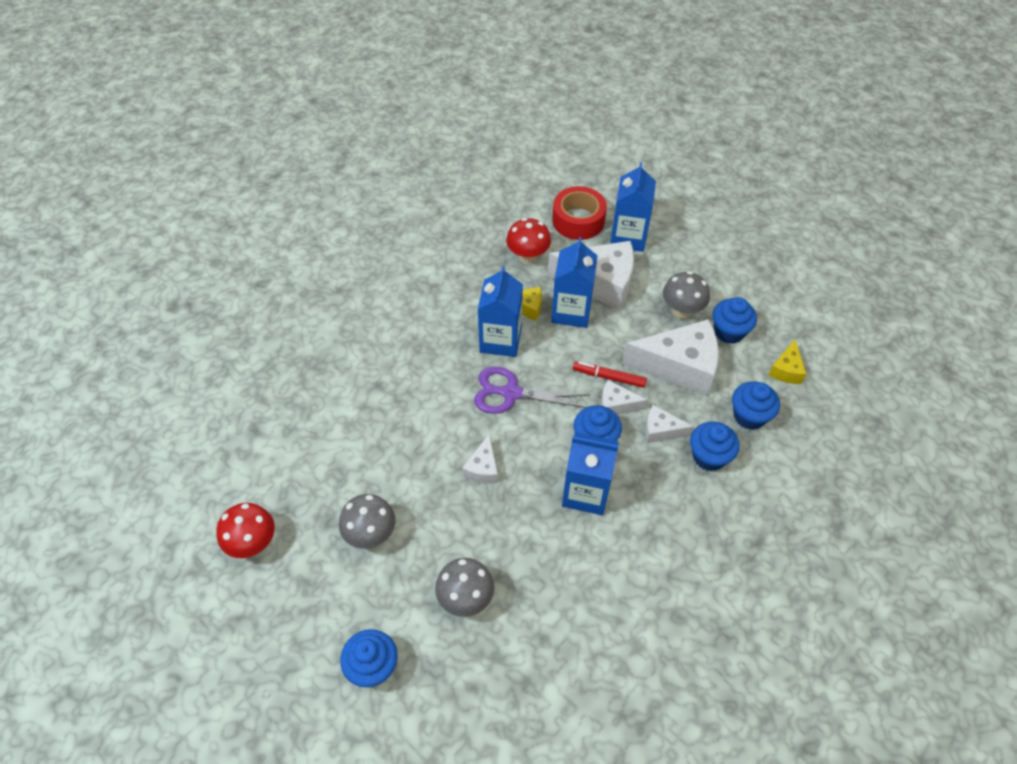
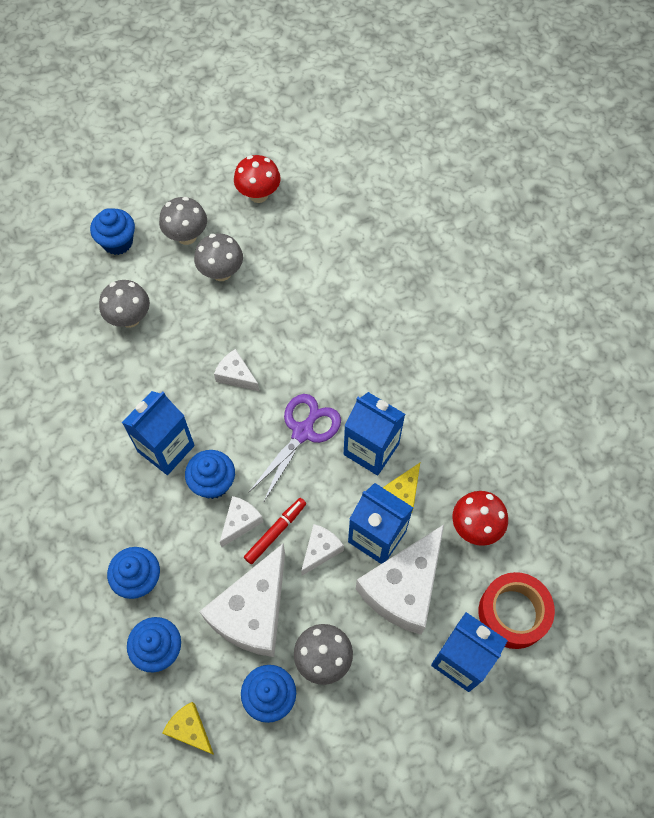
camera: 115 degrees right, 10 degrees up
(337, 592) = (187, 236): none -> grey mushroom
(661, 430) = (190, 549): white cheese -> white cheese (320, 550)

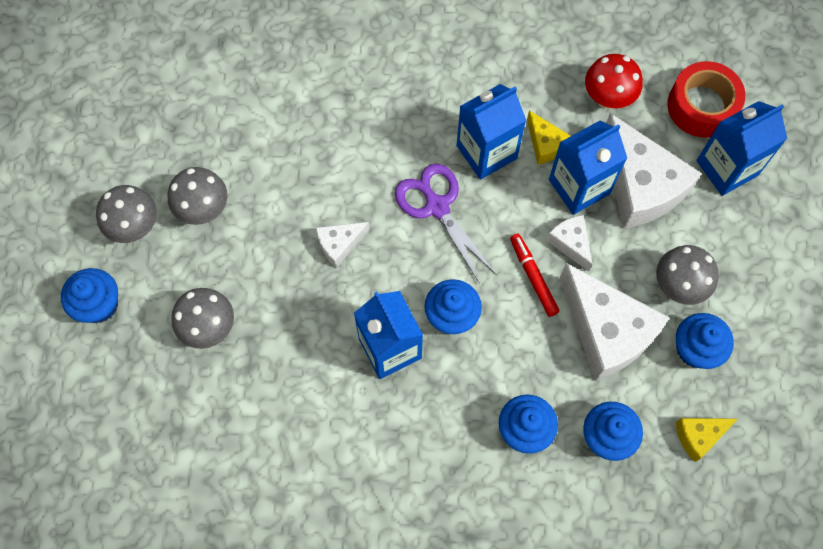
camera: 65 degrees left, 5 degrees up
(240, 522) = (507, 306): white cheese -> none
(258, 195) = (124, 131): red mushroom -> none

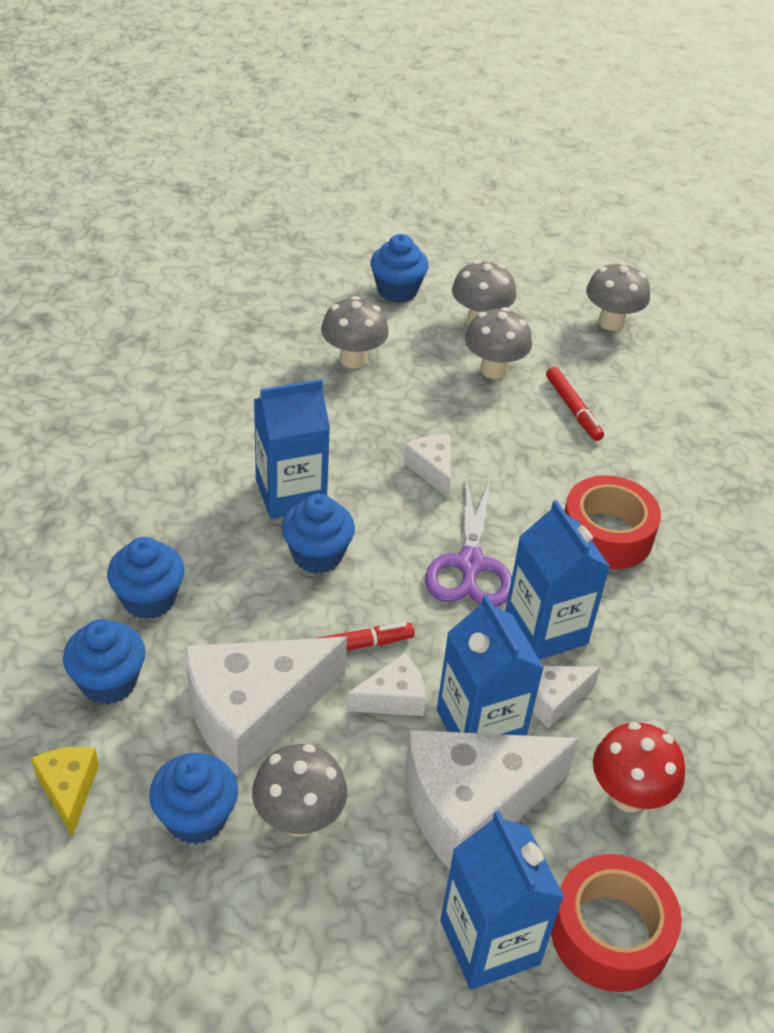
camera: 95 degrees right, 25 degrees down
(121, 119) = (611, 322): none -> grey mushroom
(245, 145) = (573, 409): none -> red marker
(385, 116) = (606, 534): none -> red tape
(436, 206) = (470, 565): purple scissors -> purple scissors turned 120 degrees clockwise
(545, 144) = (553, 699): yellow cheese -> white cheese

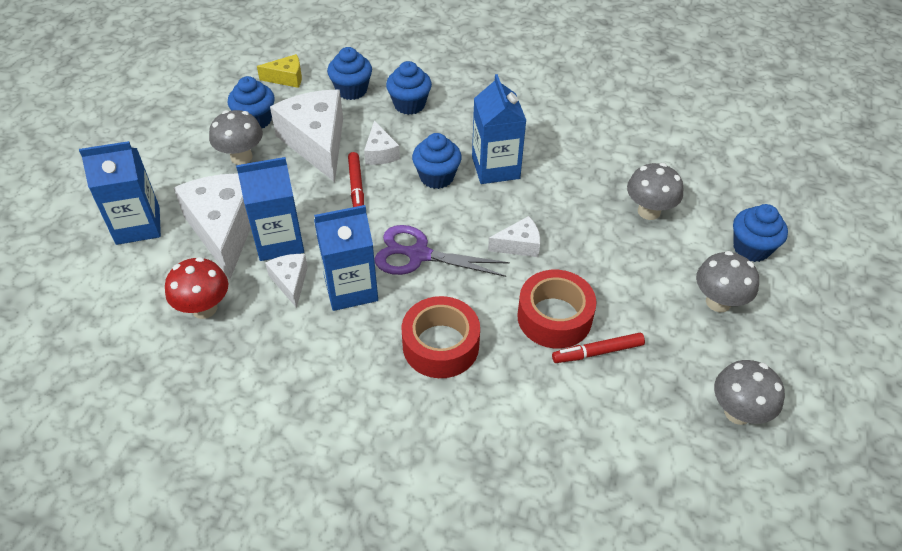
camera: 100 degrees right, 5 degrees up
(393, 698) = (312, 202): white cheese -> white cheese (380, 153)
(494, 370) = (647, 302): grey mushroom -> none
(610, 933) = (119, 280): red tape -> red tape (554, 317)

